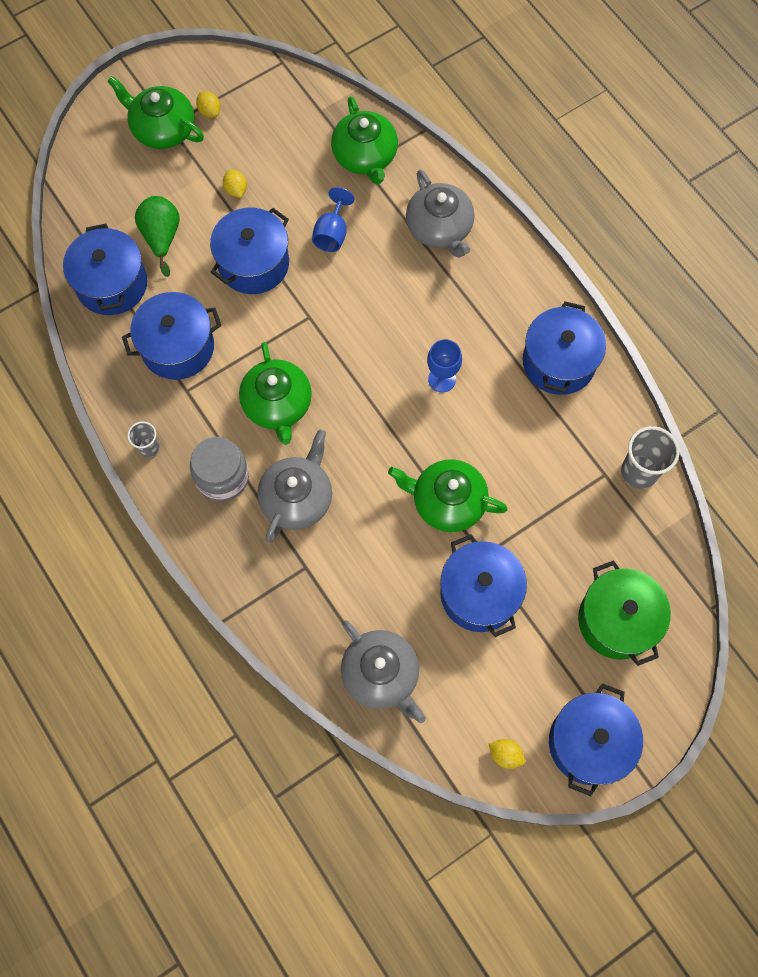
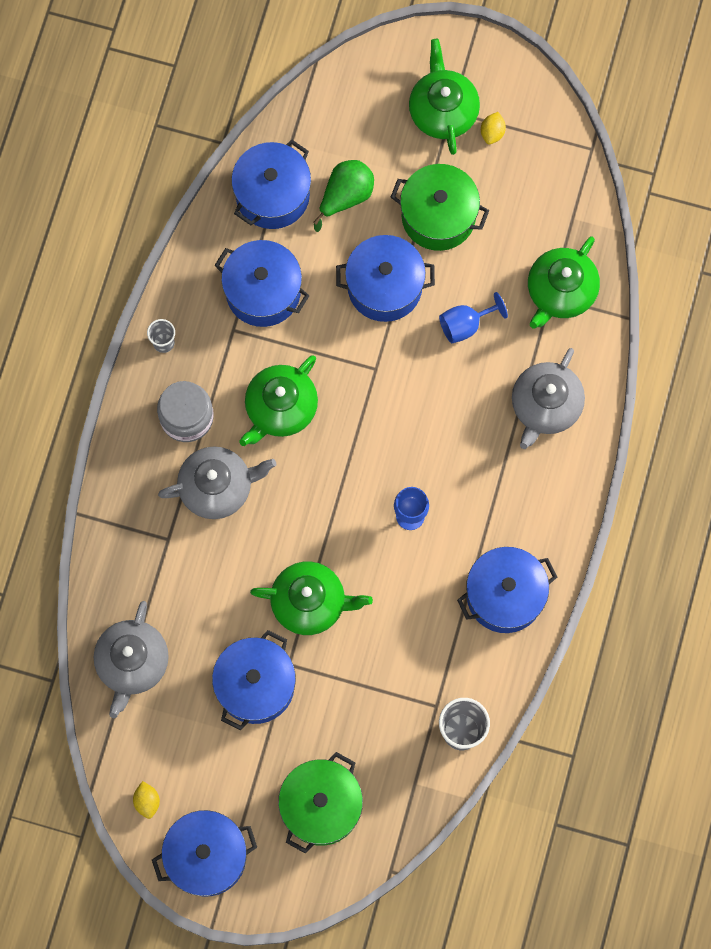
camera: 50 degrees right, 5 degrees up
(236, 190) = (438, 216): yellow lemon -> green pot
(447, 501) = (310, 602): green teapot -> green teapot turned 120 degrees clockwise

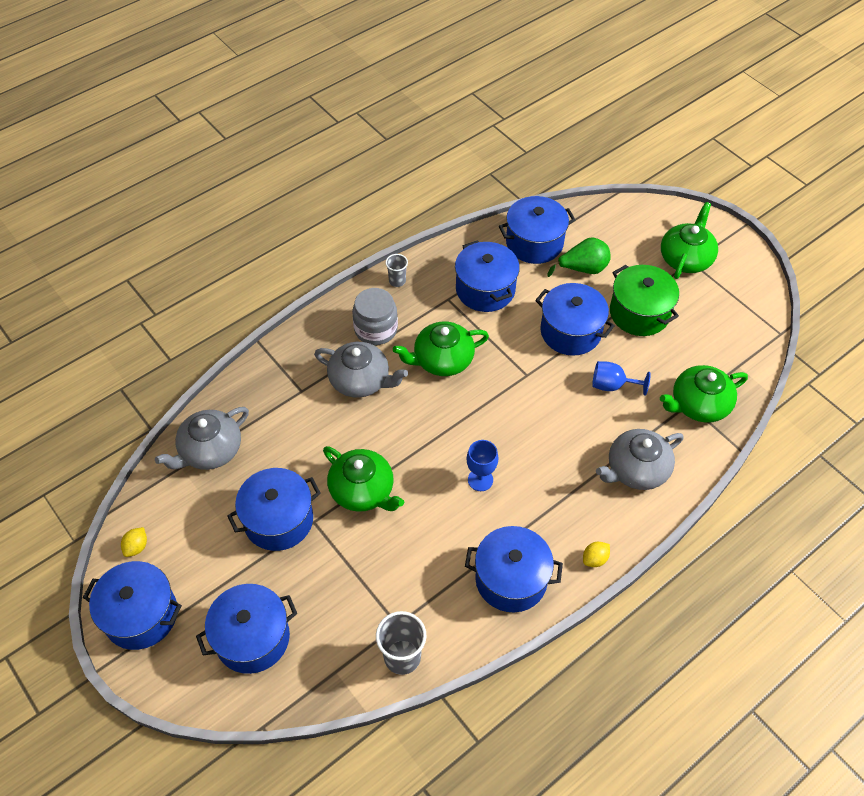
camera: 35 degrees right, 20 degrees down
(321, 806) = (252, 638): green pot -> blue pot
(492, 132) = (712, 287): yellow lemon -> yellow lemon (594, 559)

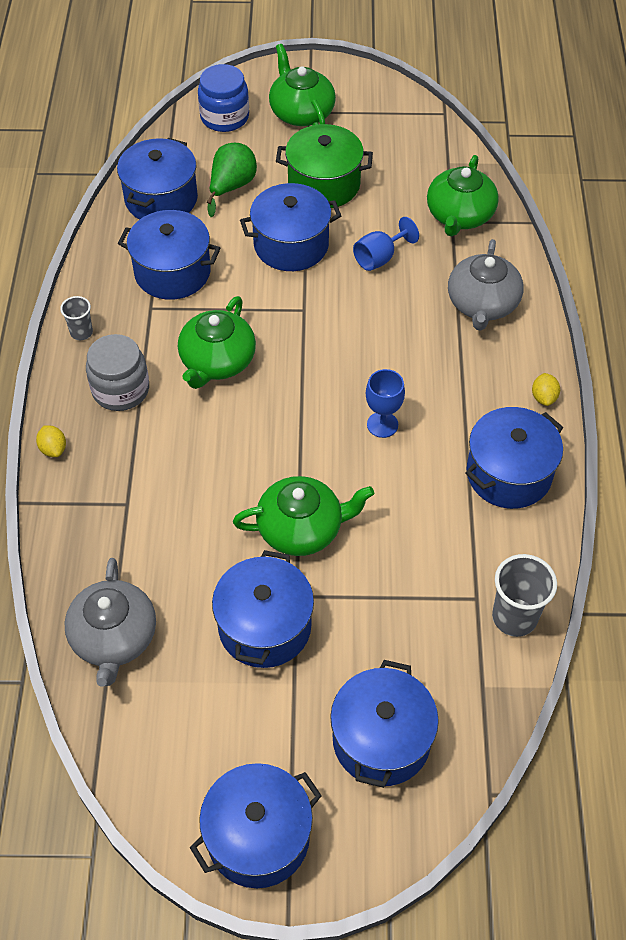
camera: 50 degrees left, 0 degrees up
(136, 547) = (167, 789): yellow lemon -> yellow lemon (53, 449)
(360, 380) = (169, 444): grey teapot -> none
(634, 224) = (224, 117): none -> blue jar

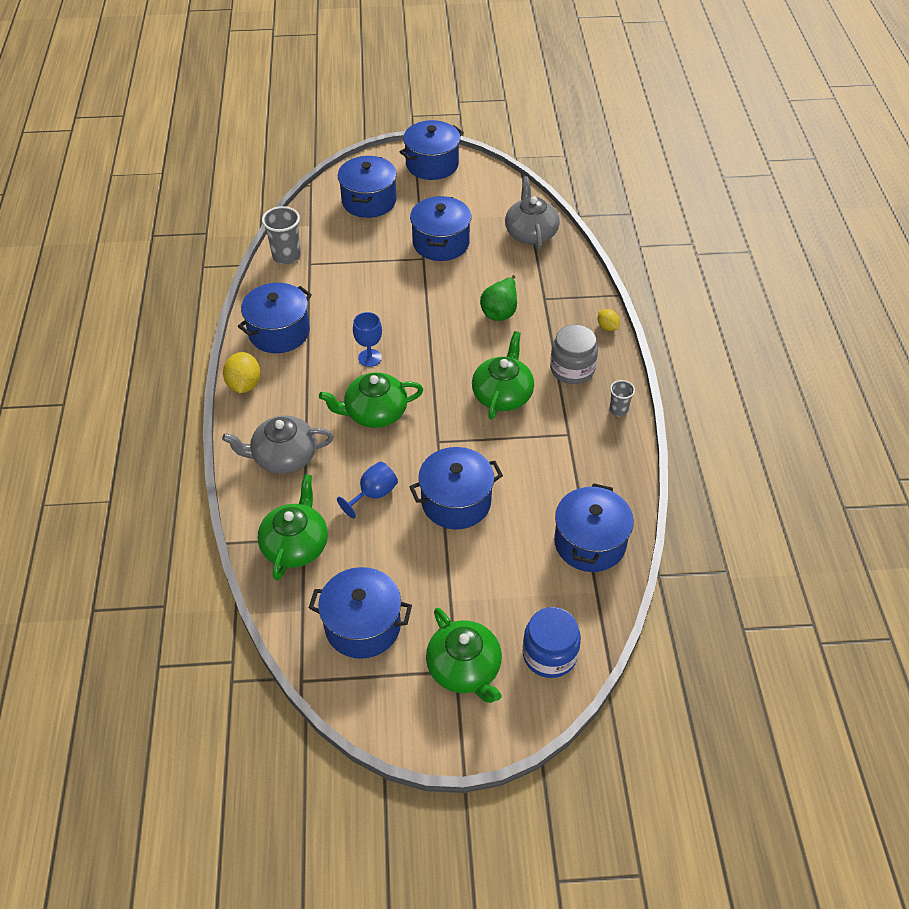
camera: 175 degrees right, 5 degrees down
(172, 272) = (558, 467): blue pot -> blue pot (363, 625)
(231, 187) = (523, 562): green pear -> green pear (500, 311)
(301, 528) = (423, 292): green teapot -> green teapot (375, 413)
(324, 184) = (431, 572): green pot -> none
(482, 304) = (283, 457): grey teapot -> grey teapot turned 105 degrees counterclockwise
(543, 397) = (244, 385): yellow lemon -> yellow lemon, size x1.70

